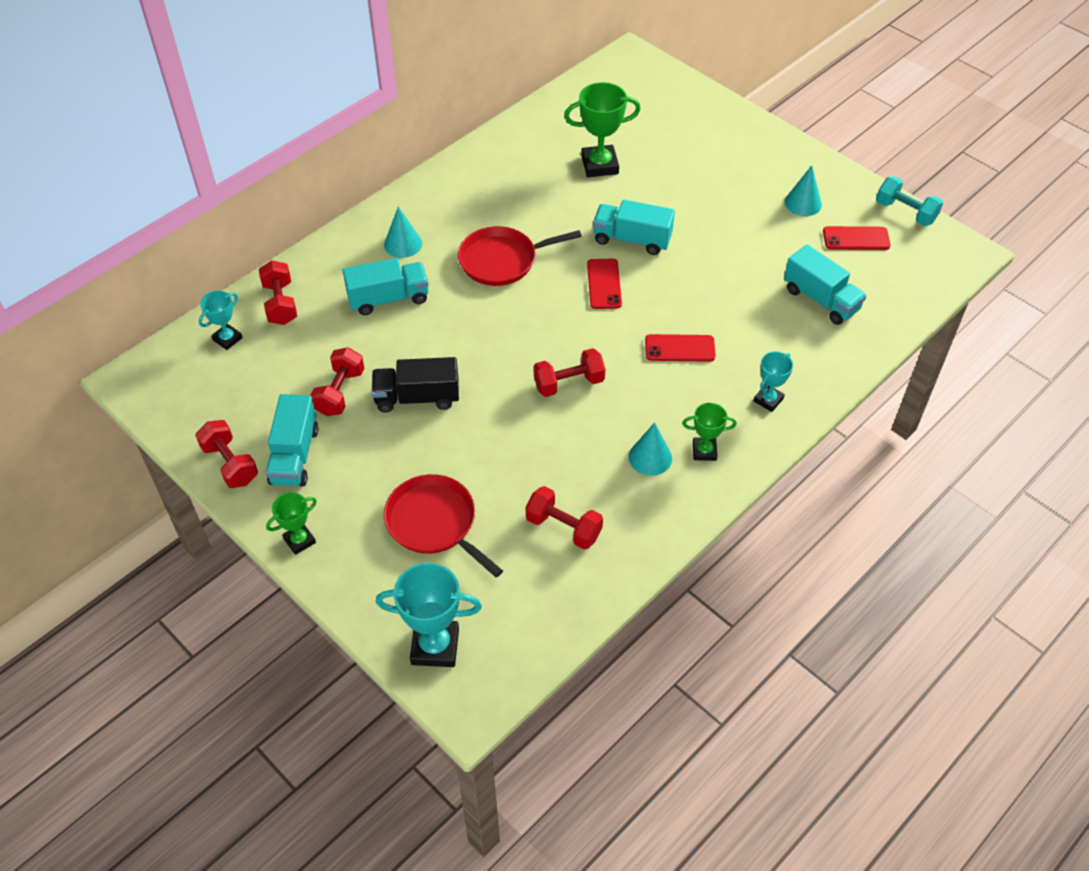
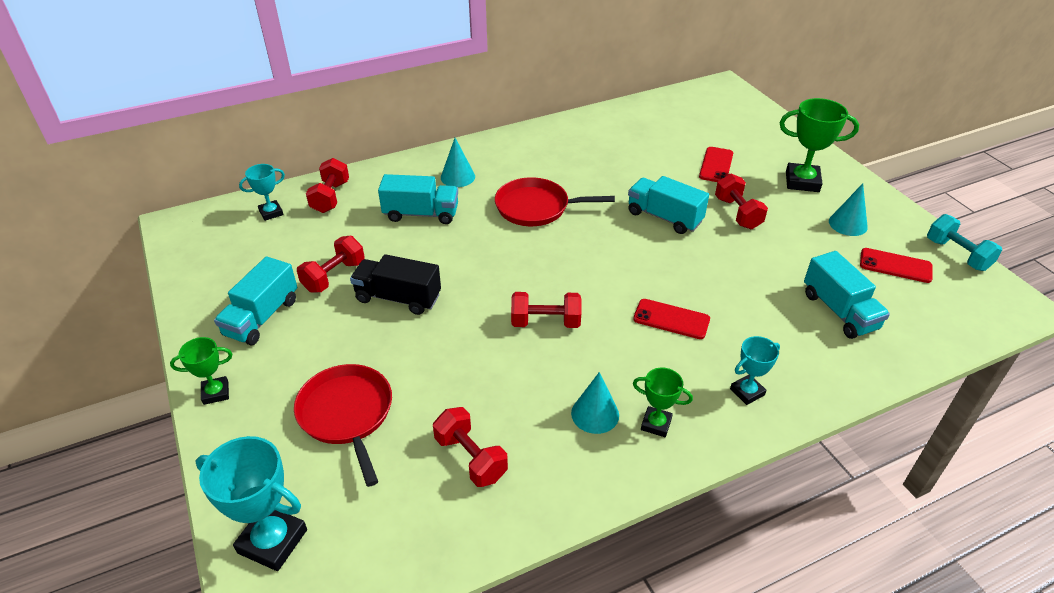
camera: 20 degrees right, 10 degrees down
(230, 464) = (204, 309): red dumbbell -> red dumbbell (737, 213)
(599, 165) = (660, 155): green trophy -> green trophy (802, 181)
(604, 284) = (621, 247): red phone -> red phone (716, 165)

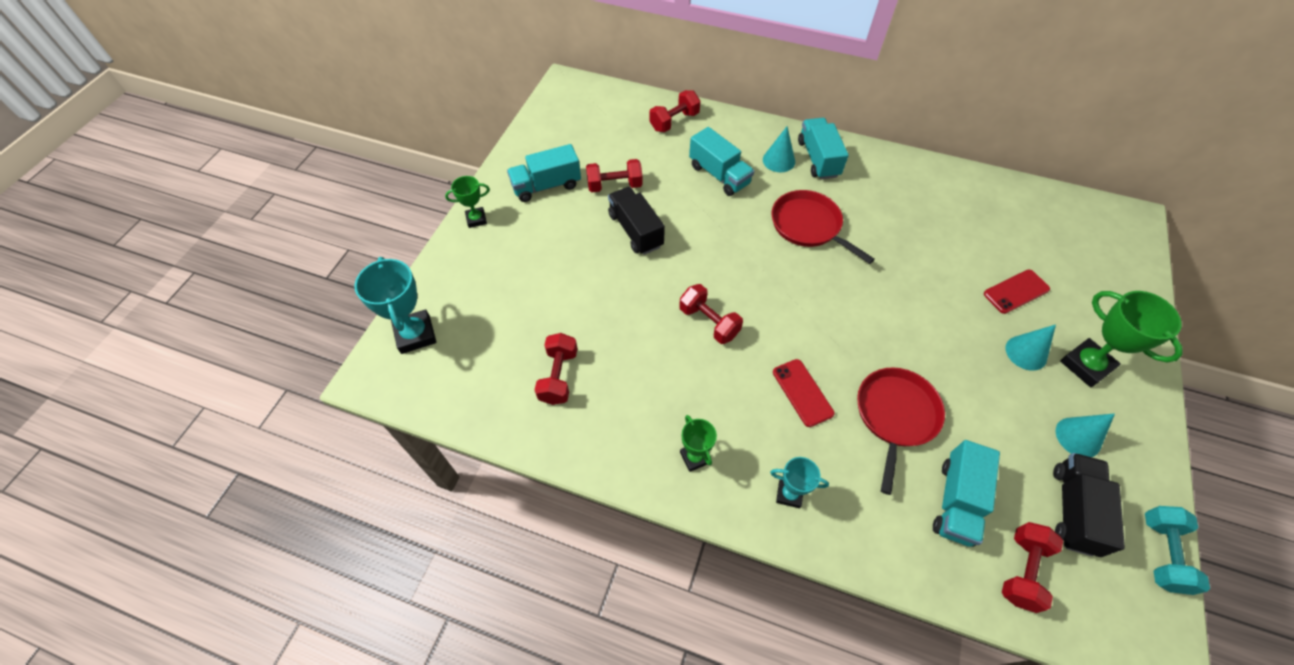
camera: 45 degrees right, 15 degrees up
(216, 393) = (476, 219): green trophy -> green trophy turned 45 degrees counterclockwise
(271, 213) = (626, 110): turquoise trophy -> none
(347, 414) = (525, 289): red pan -> red pan (895, 416)
(595, 414) = (664, 414): turquoise cone -> turquoise cone (1026, 353)
(664, 217) = (904, 306): turquoise truck -> turquoise truck (818, 159)
(737, 213) = (977, 349): red dumbbell -> red dumbbell (1022, 570)
(895, 266) = (1073, 510): red phone -> black truck

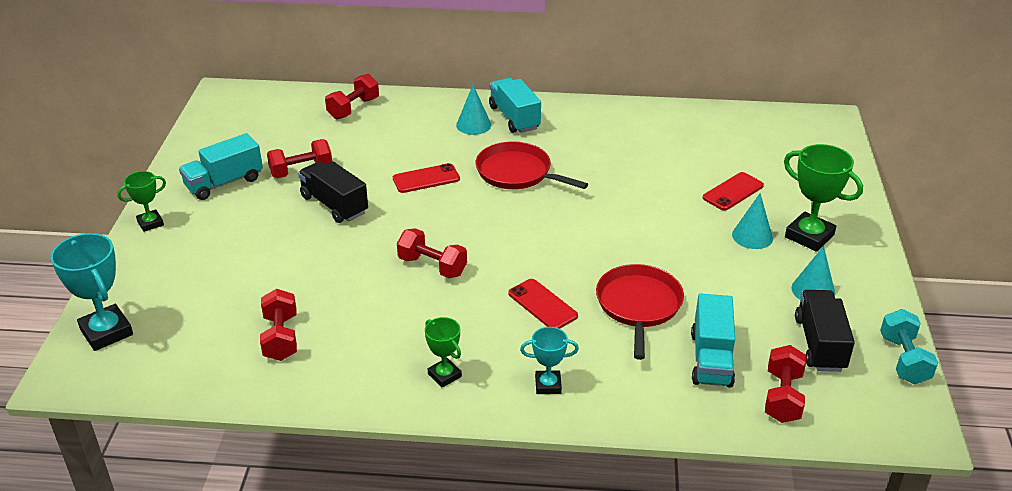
camera: 15 degrees left, 20 degrees down
(719, 175) = (413, 146): turquoise truck -> none
(723, 216) = (426, 179): none -> red phone

